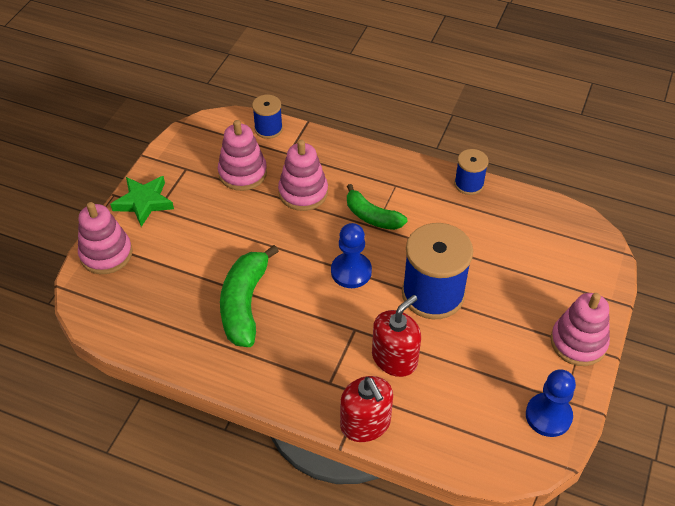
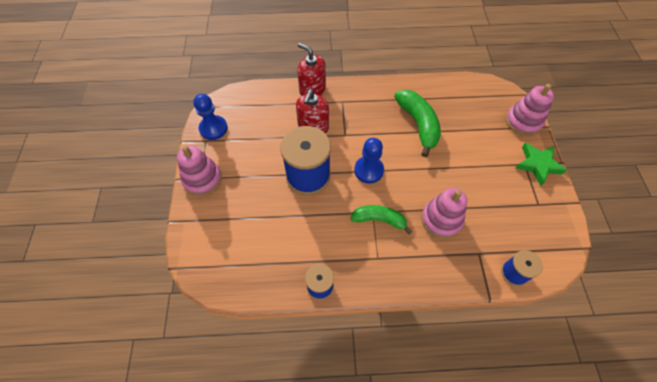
camera: 155 degrees right, 10 degrees up
(242, 173) = (496, 218): pink stacking toy -> none

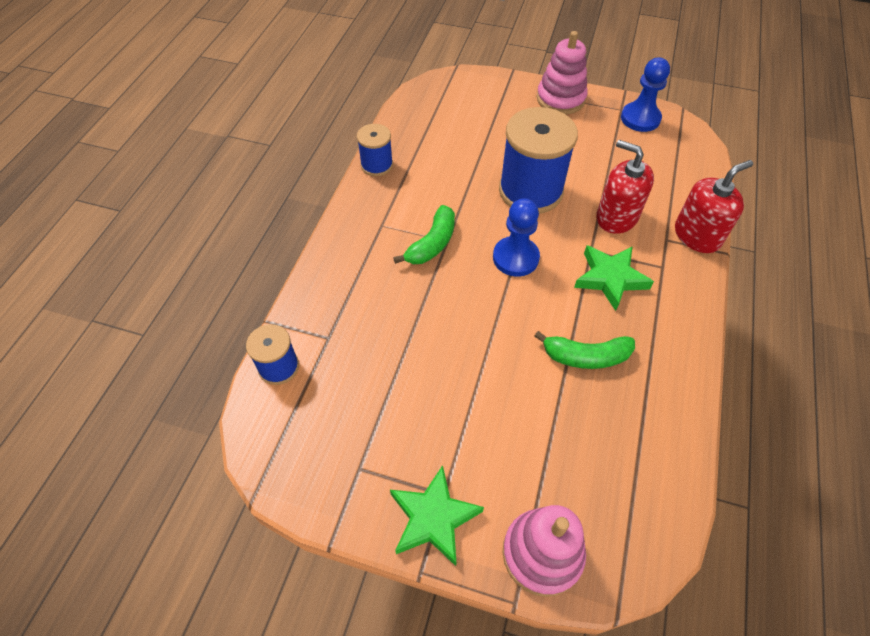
camera: 110 degrees right, 5 degrees down
(362, 122) = (610, 278): none -> green star
(418, 124) = (586, 356): green banana -> green banana, size x0.66
(441, 219) = (399, 314): pink stacking toy -> none

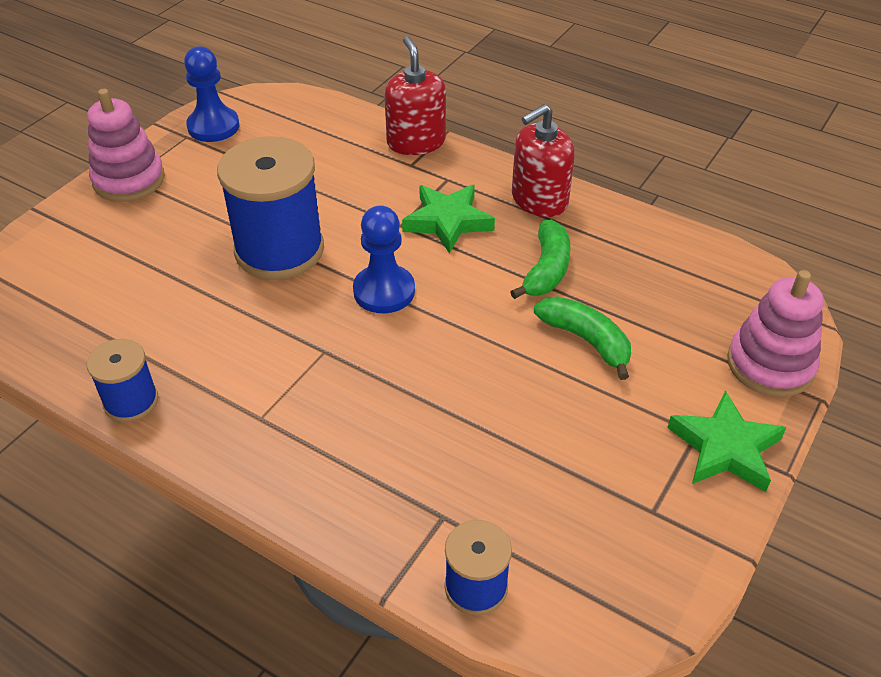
camera: 75 degrees left, 10 degrees down
(432, 244) = (323, 367): green banana -> green banana (586, 340)
(616, 217) = (361, 191): red soap dispenser -> red soap dispenser (539, 200)

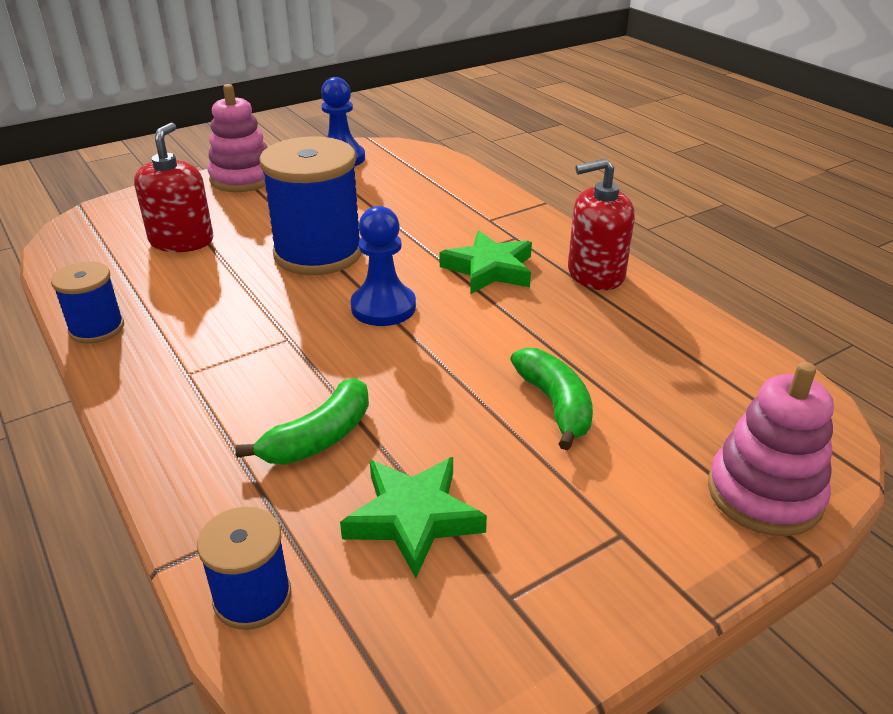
camera: 25 degrees right, 10 degrees down
(416, 142) = (508, 204): red soap dispenser -> red soap dispenser (181, 241)
(546, 270) = (559, 332): green banana -> green banana (319, 437)
(725, 448) = (646, 562): green star -> green star (413, 518)

